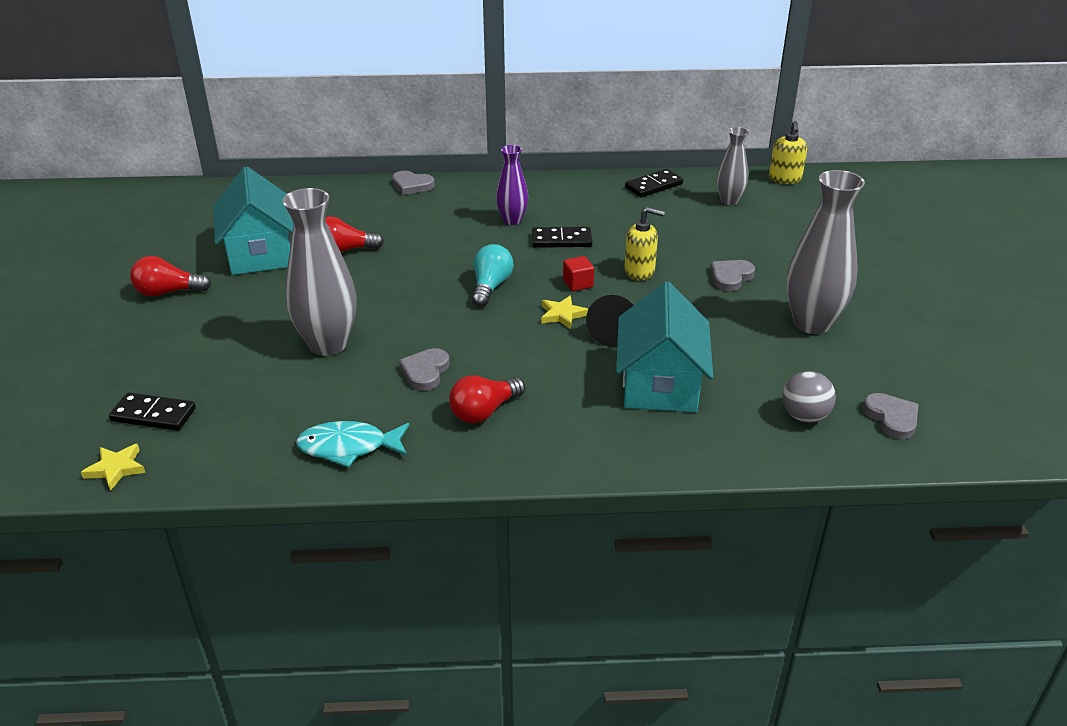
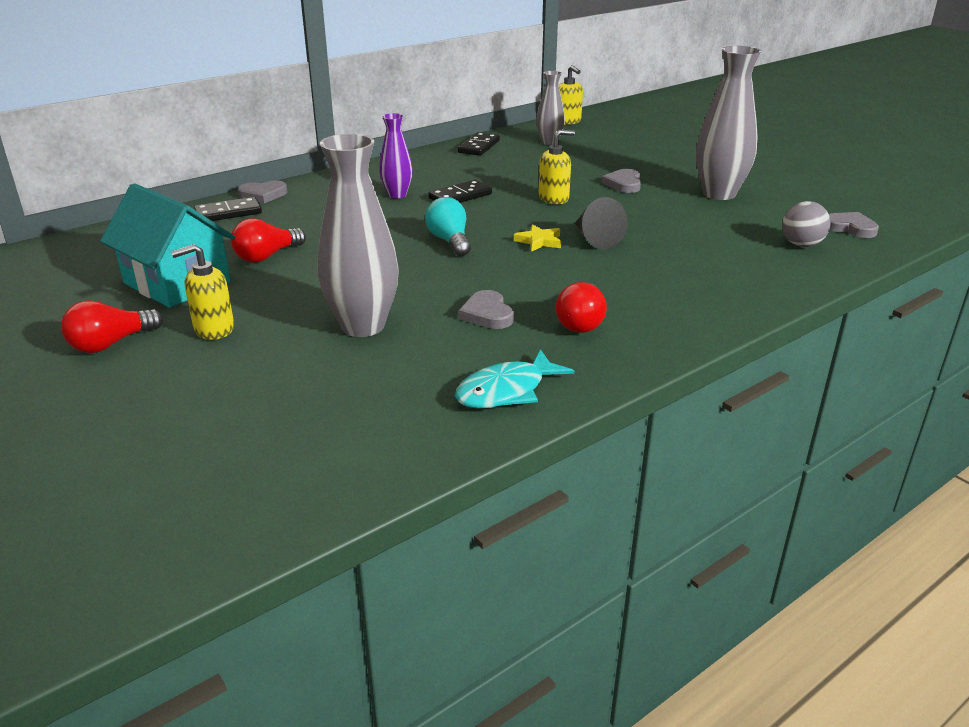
camera: 35 degrees left, 5 degrees down
(116, 468) = (285, 509): yellow star -> none
(153, 415) = (257, 447): black domino -> black domino (228, 213)
(236, 306) = (213, 329): none -> yellow soap dispenser
(578, 284) = (519, 219): red cube -> none
(660, 384) = (681, 259): turquoise house -> none

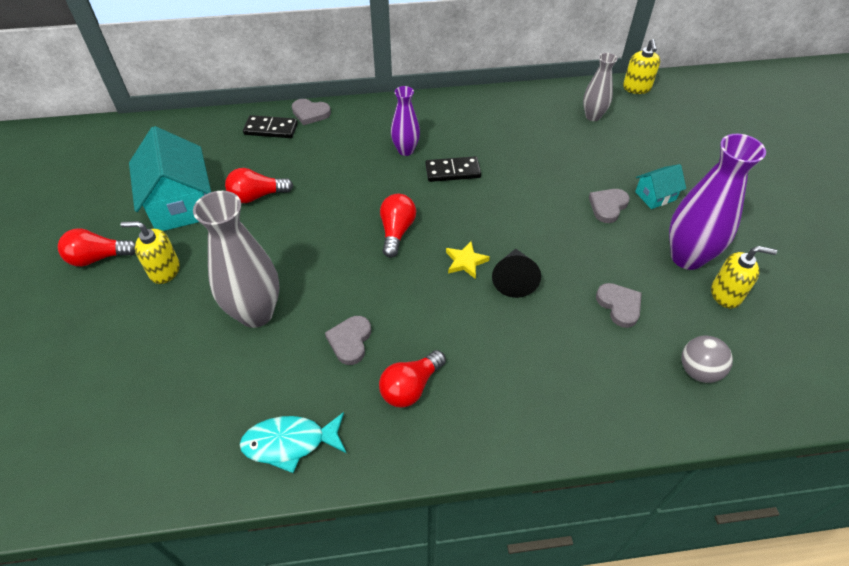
camera: 30 degrees right, 20 degrees up
(449, 241) = (396, 231): turquoise light bulb -> red light bulb
(479, 147) = (524, 102): black domino -> none
(554, 198) = (527, 205): yellow soap dispenser -> yellow soap dispenser (726, 294)
(654, 170) = (655, 196): none -> turquoise house
(719, 194) = (687, 257): grey vase -> purple vase
(850, 228) = (774, 367): grey heart -> grey heart (619, 306)

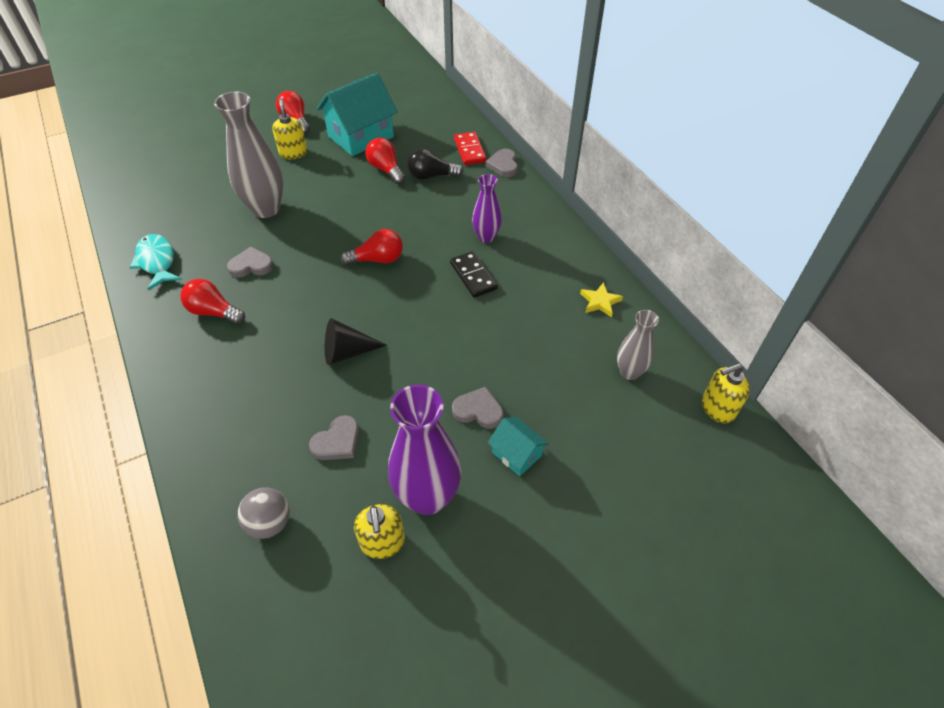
camera: 70 degrees right, 0 degrees up
(271, 129) = (469, 150): black domino -> red domino
(292, 165) = (431, 176): none -> black light bulb
(465, 262) = (357, 313): yellow star -> yellow star (600, 302)

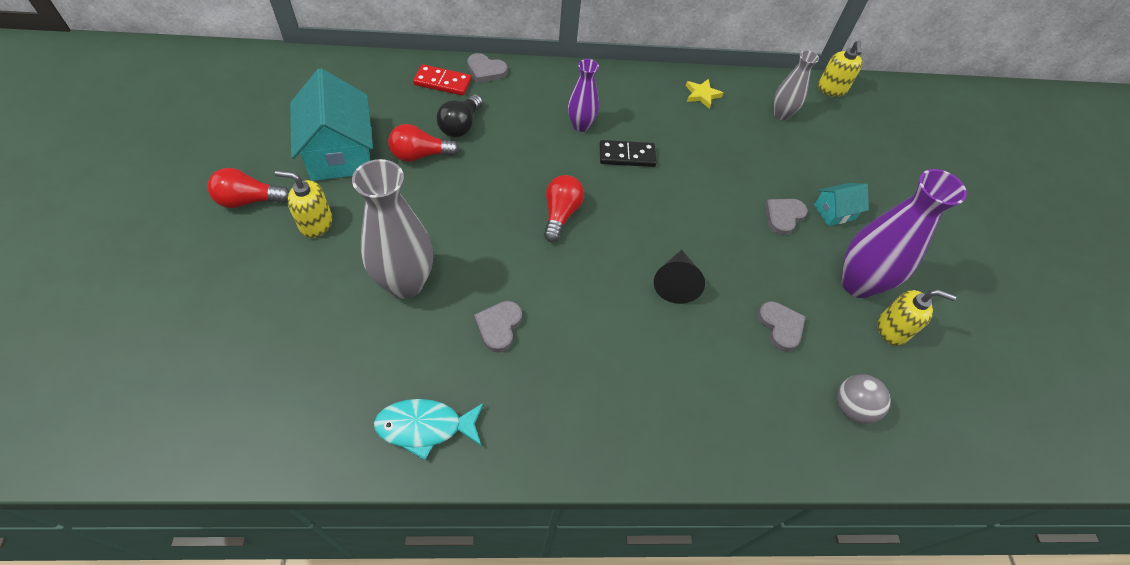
camera: 70 degrees left, 5 degrees up
(214, 312) = (555, 385): red light bulb -> none

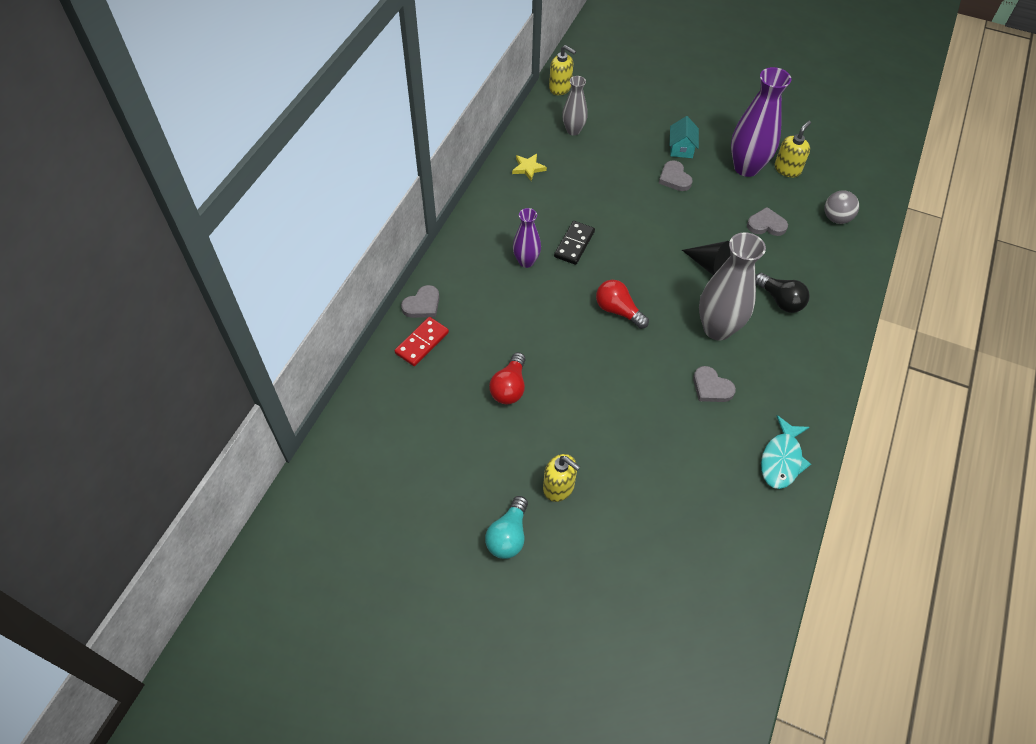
camera: 60 degrees left, 0 degrees up
(249, 200) = (508, 536): red light bulb -> turquoise light bulb
(316, 224) = (559, 487): yellow soap dispenser -> yellow soap dispenser turned 90 degrees counterclockwise
(340, 153) = (479, 449): turquoise house -> none
(405, 283) = (648, 437): grey vase -> grey vase (717, 328)
(460, 125) = (486, 346): black light bulb -> black light bulb (780, 300)

